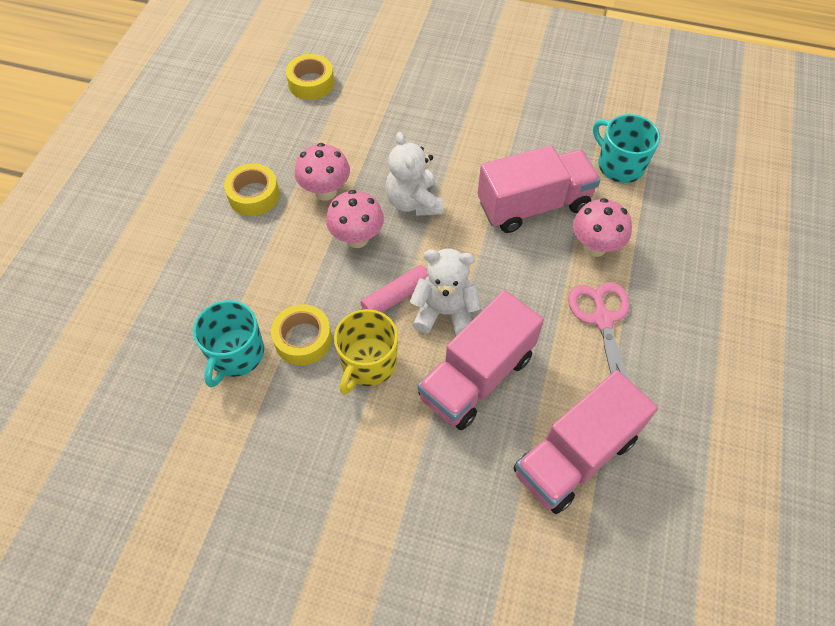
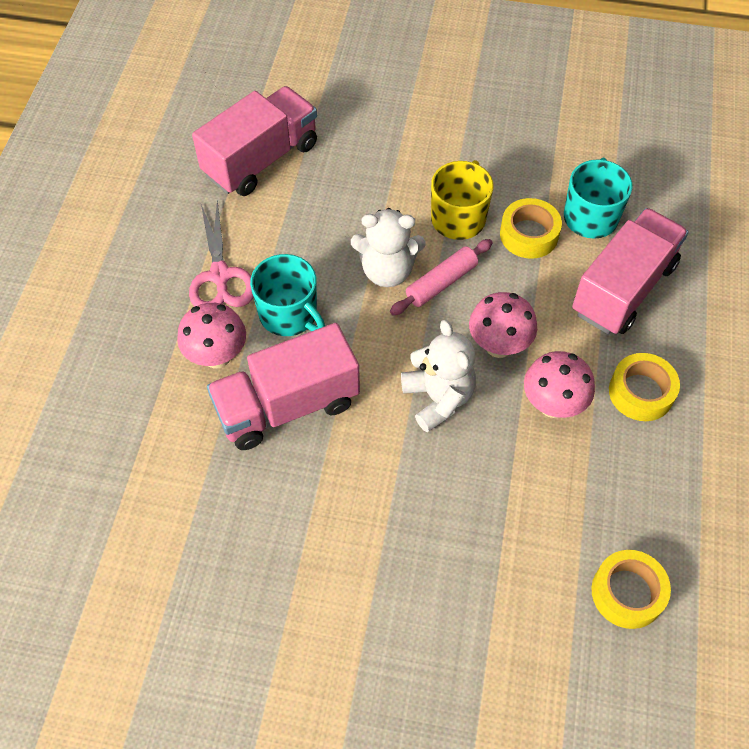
camera: 175 degrees right, 0 degrees up
(476, 377) = (351, 214): pink truck -> pink truck (623, 289)
(619, 165) = (167, 476): turquoise mug -> turquoise mug (289, 314)

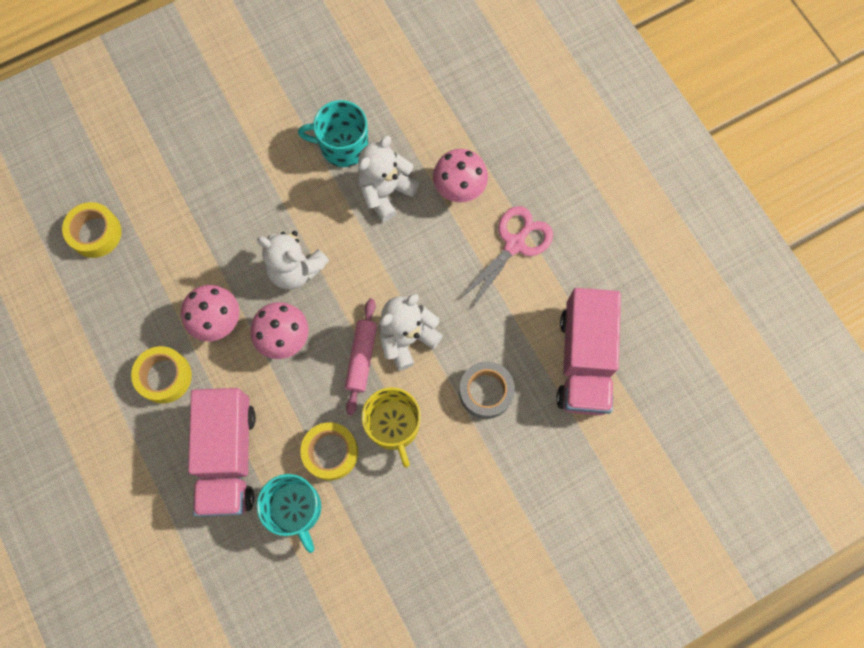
camera: 140 degrees right, 15 degrees up
(220, 276) = (514, 244): pink scissors -> pink scissors turned 90 degrees clockwise
(287, 406) = (385, 192): pink truck -> white teddy bear
(289, 314) = (442, 252): turquoise mug -> turquoise mug (343, 146)
(360, 191) = (486, 392): none -> grey tape

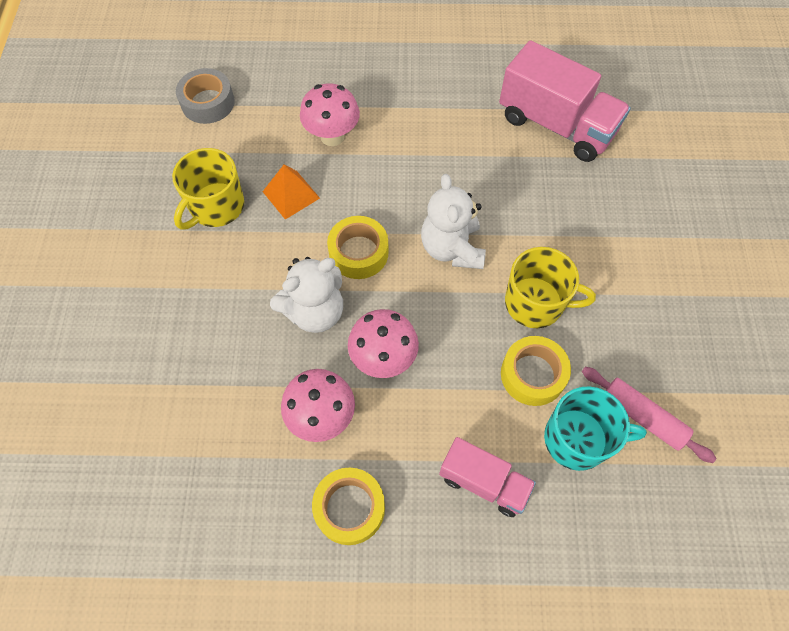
camera: 60 degrees left, 10 degrees down
(95, 233) = (122, 503): yellow tape -> yellow tape (358, 253)
(228, 457) = (483, 482): pink truck -> pink truck, size x0.59
(343, 146) = (216, 207): turquoise mug -> yellow mug
(362, 358) = (448, 297): pink rolling pin -> pink rolling pin (642, 416)
(385, 192) = (291, 195): white teddy bear -> orange pyramid
(486, 392) = (544, 211): grey tape -> grey tape (208, 103)
(514, 244) = (415, 121): pink scissors -> none

